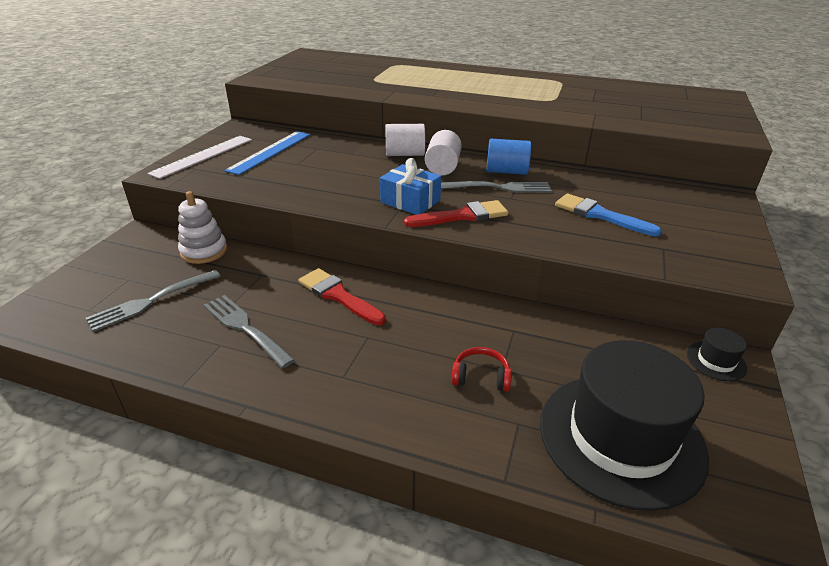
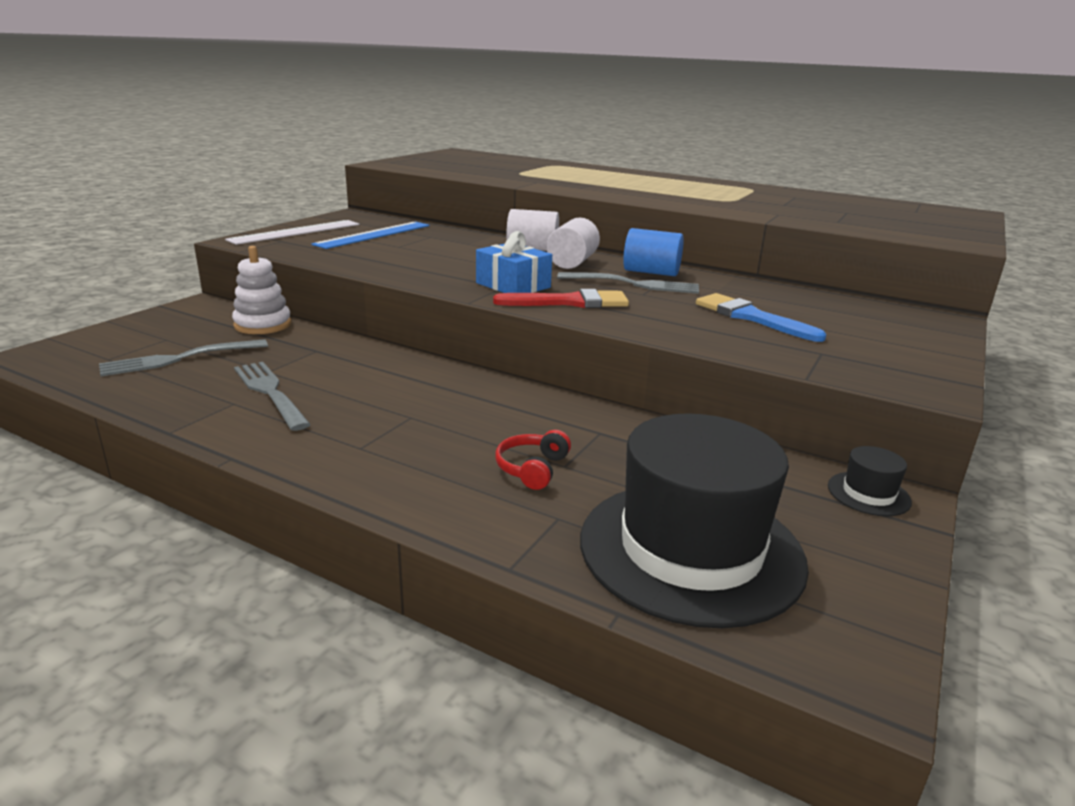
camera: 10 degrees right, 10 degrees down
(338, 296) = (396, 377): red brush -> none
(481, 377) = (532, 469): red headphones -> red headphones turned 90 degrees counterclockwise

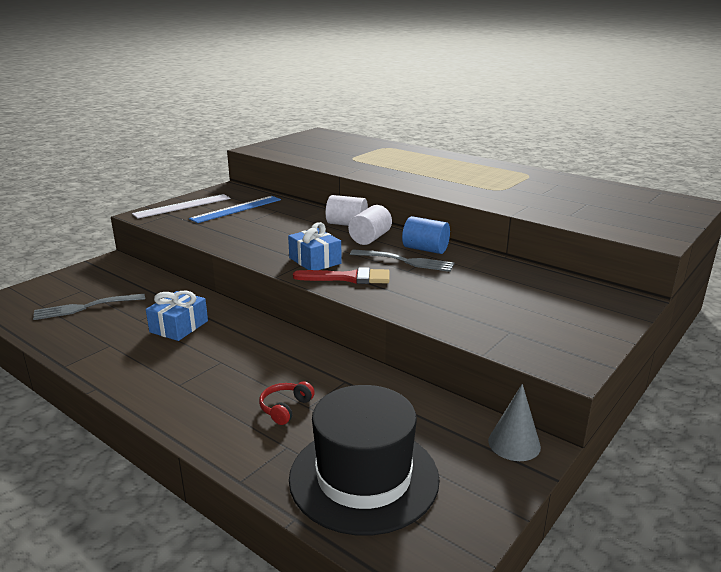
camera: 10 degrees right, 0 degrees up
(263, 325) = (148, 280): white stacking toy -> none
(271, 393) = (136, 338): grey fork -> none
(331, 377) = (179, 326): none -> blue gift
(751, 317) = (477, 296): blue brush -> none
(868, 494) = (514, 443): black hat -> grey cone

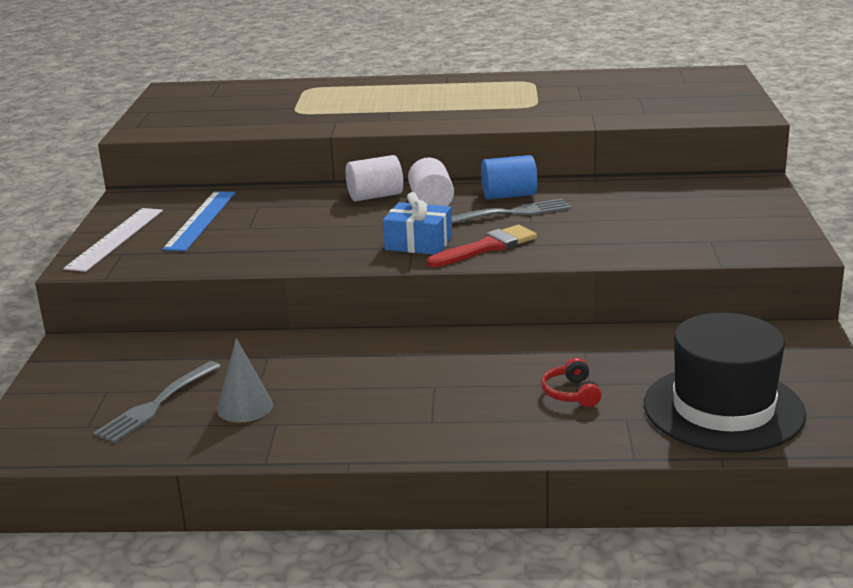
camera: 35 degrees left, 0 degrees up
(179, 326) = (320, 376): blue gift -> none
(514, 443) = (790, 337): grey cone -> grey cone (245, 407)

